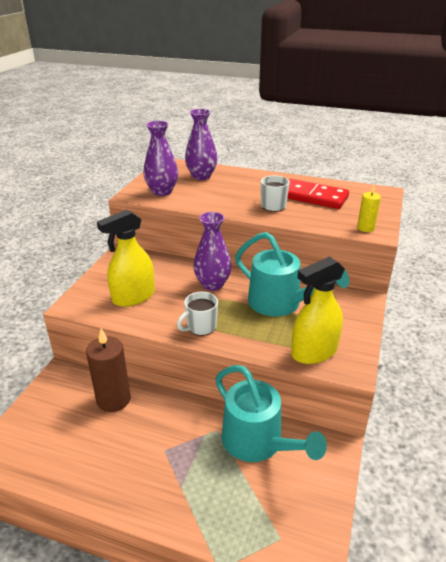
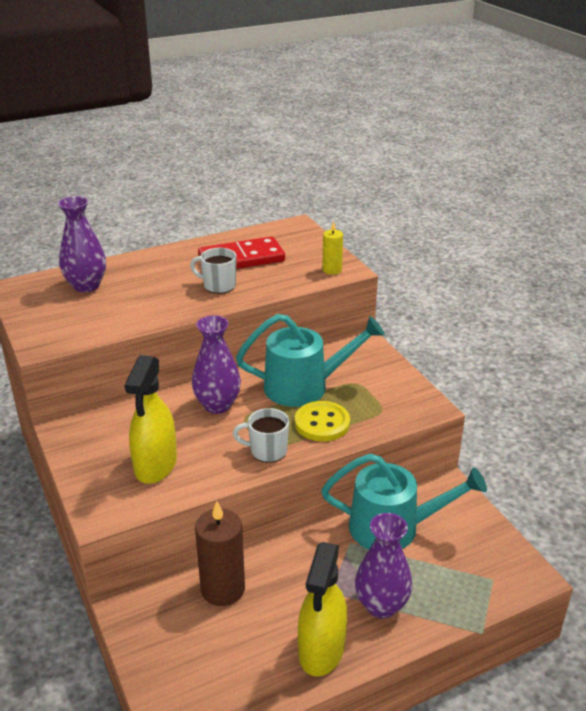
camera: 45 degrees left, 0 degrees up
(162, 192) = (71, 325): purple vase -> purple vase (381, 605)
(200, 327) = (267, 451): white mug -> white mug turned 90 degrees clockwise
(258, 332) = (322, 423): none -> yellow button
(314, 352) = (387, 412): yellow spray bottle -> yellow spray bottle (321, 650)

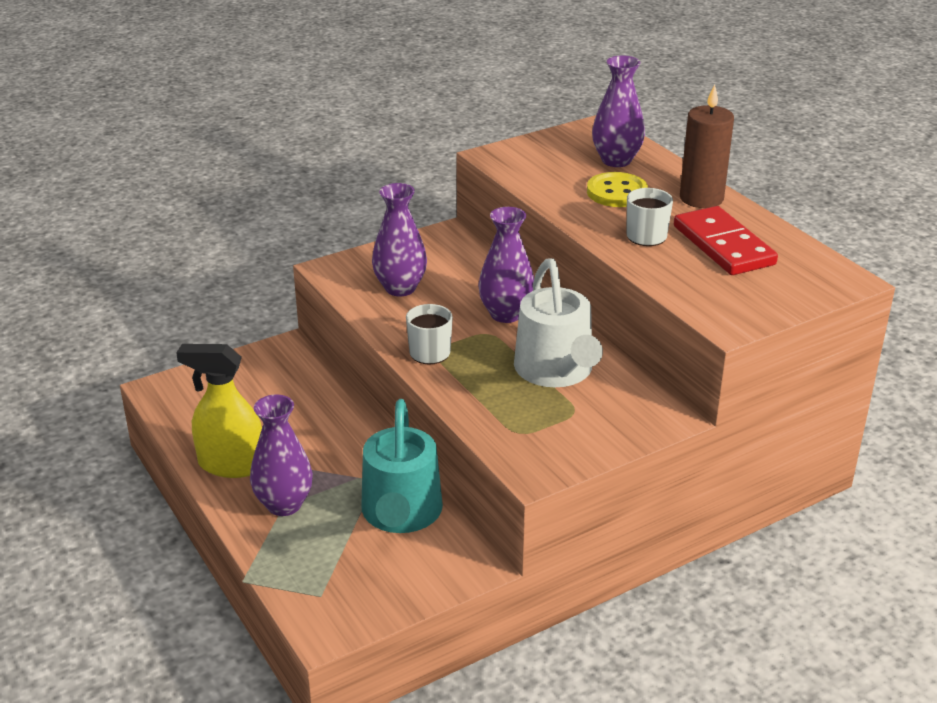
camera: 85 degrees right, 0 degrees up
(155, 465) = (400, 288): yellow spray bottle -> purple vase
(223, 589) = (309, 398): brown candle -> brown candle (701, 198)
(305, 386) = (556, 371): turquoise watering can -> white watering can
(322, 423) = (485, 387): yellow button -> yellow button (617, 192)
(332, 270) = (723, 313): yellow candle -> none

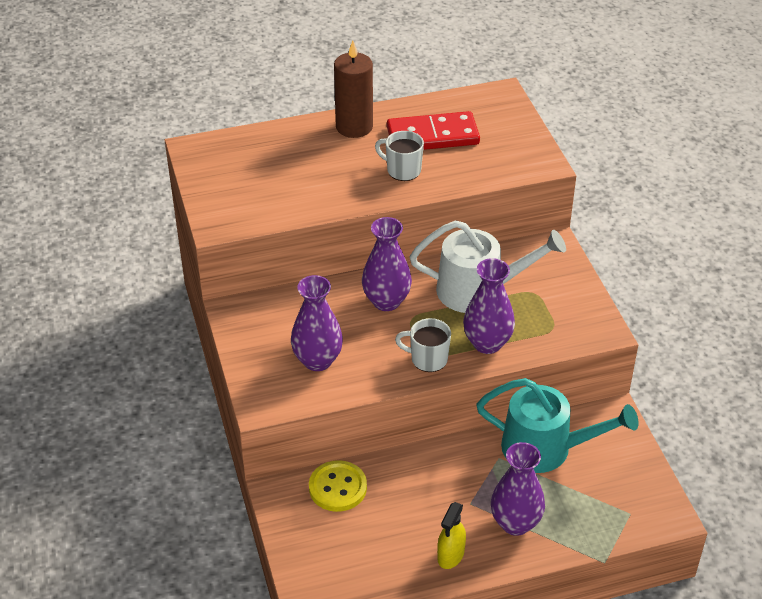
camera: 75 degrees left, 10 degrees up
(231, 464) = (450, 555): yellow spray bottle -> yellow spray bottle, size x0.60
(616, 160) = (265, 155): purple vase -> purple vase (487, 343)
(617, 192) = (323, 168): yellow button -> yellow button (337, 488)

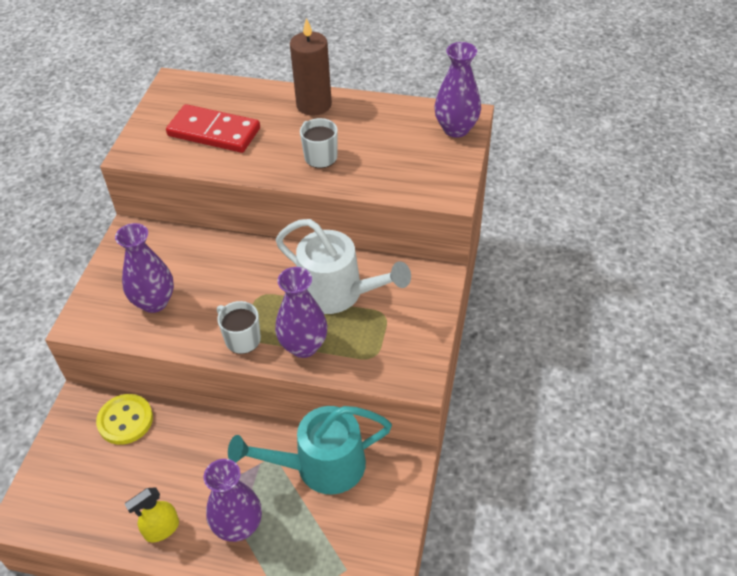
camera: 30 degrees right, 5 degrees up
(386, 301) = (252, 271): purple vase -> purple vase (456, 129)
(432, 136) = (372, 135): red domino -> red domino (214, 132)
(546, 448) = (320, 466): turquoise watering can -> turquoise watering can turned 120 degrees clockwise

